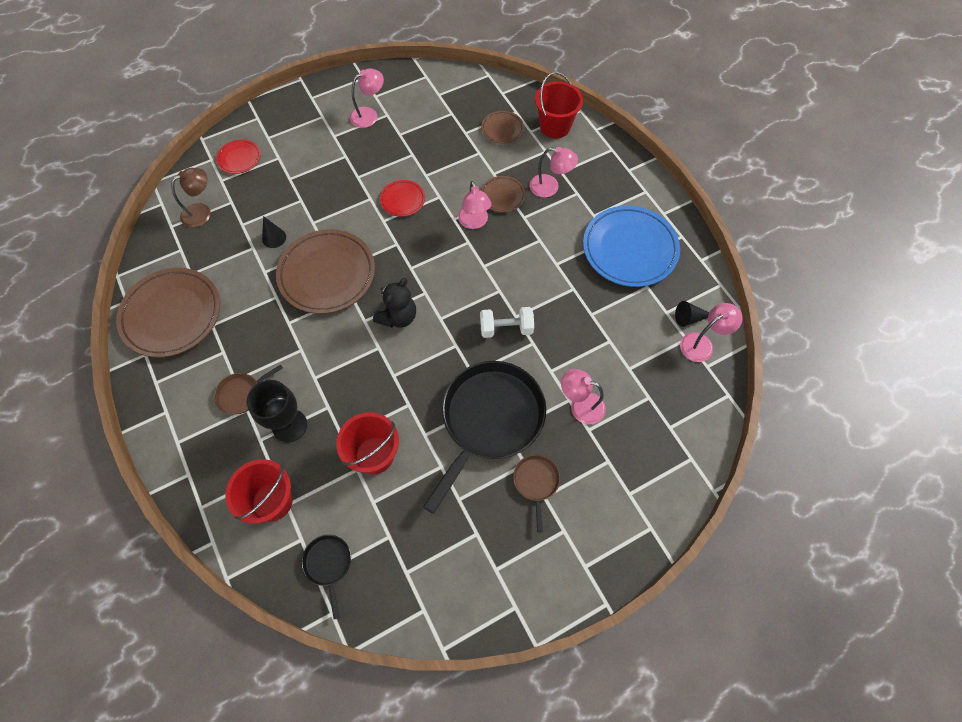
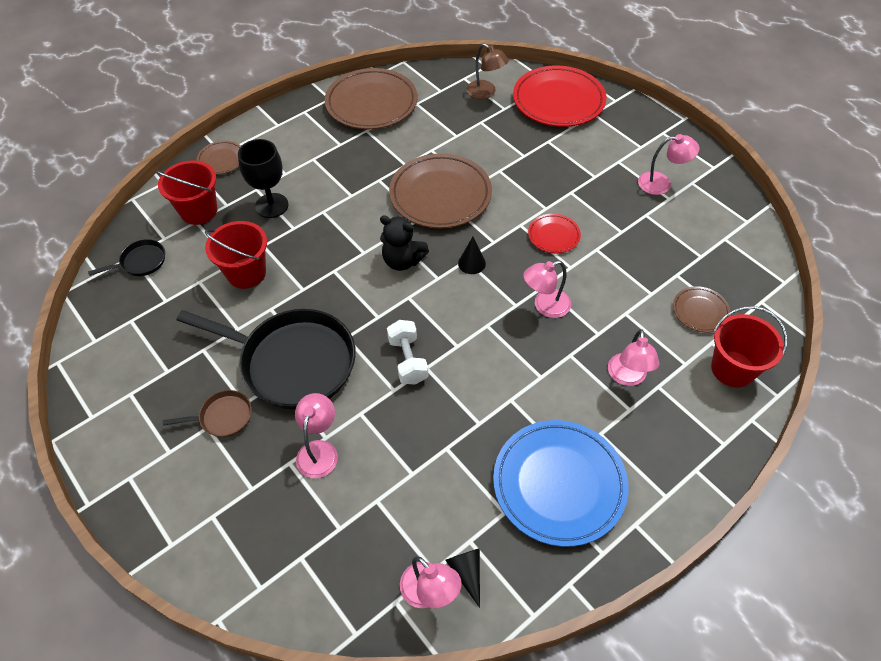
camera: 80 degrees right, 10 degrees down
(239, 158) = (558, 101): red plate -> red plate, size x2.04
(242, 394) = (300, 166): brown pan -> none
(274, 238) = (472, 147): black cone -> black cone (471, 263)
(369, 115) = (661, 183): pink lamp -> pink lamp turned 45 degrees counterclockwise
(502, 196) = (594, 328): brown plate -> brown plate (221, 160)

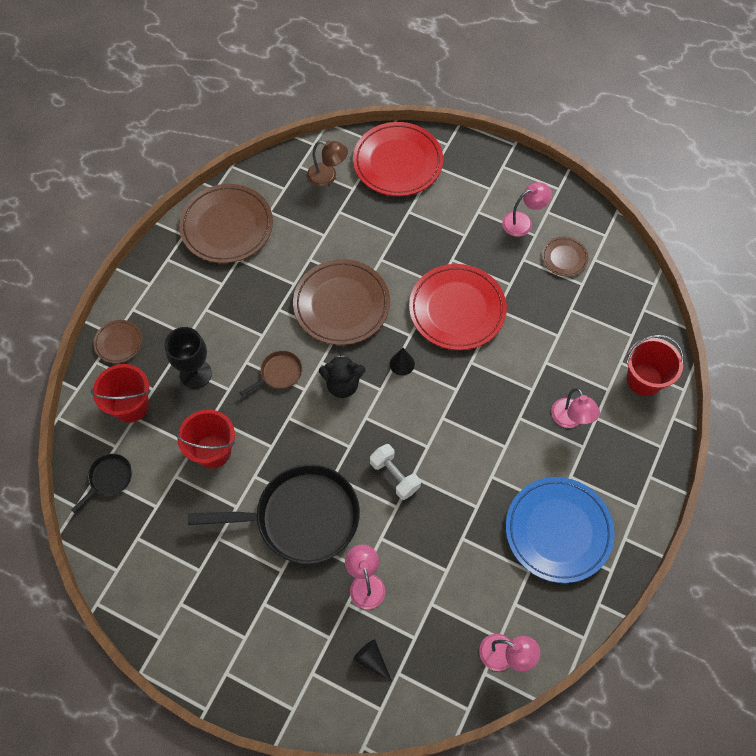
camera: 25 degrees left, 10 degrees up
(223, 417) = (271, 589): brown pan -> brown pan (279, 373)
(467, 573) = (524, 629): black cone -> black cone (372, 660)
(545, 306) = (480, 381): pink lamp -> none
(553, 235) = (457, 309): red plate -> red plate, size x2.04
(700, 311) = (601, 337): brown plate -> brown plate (564, 258)

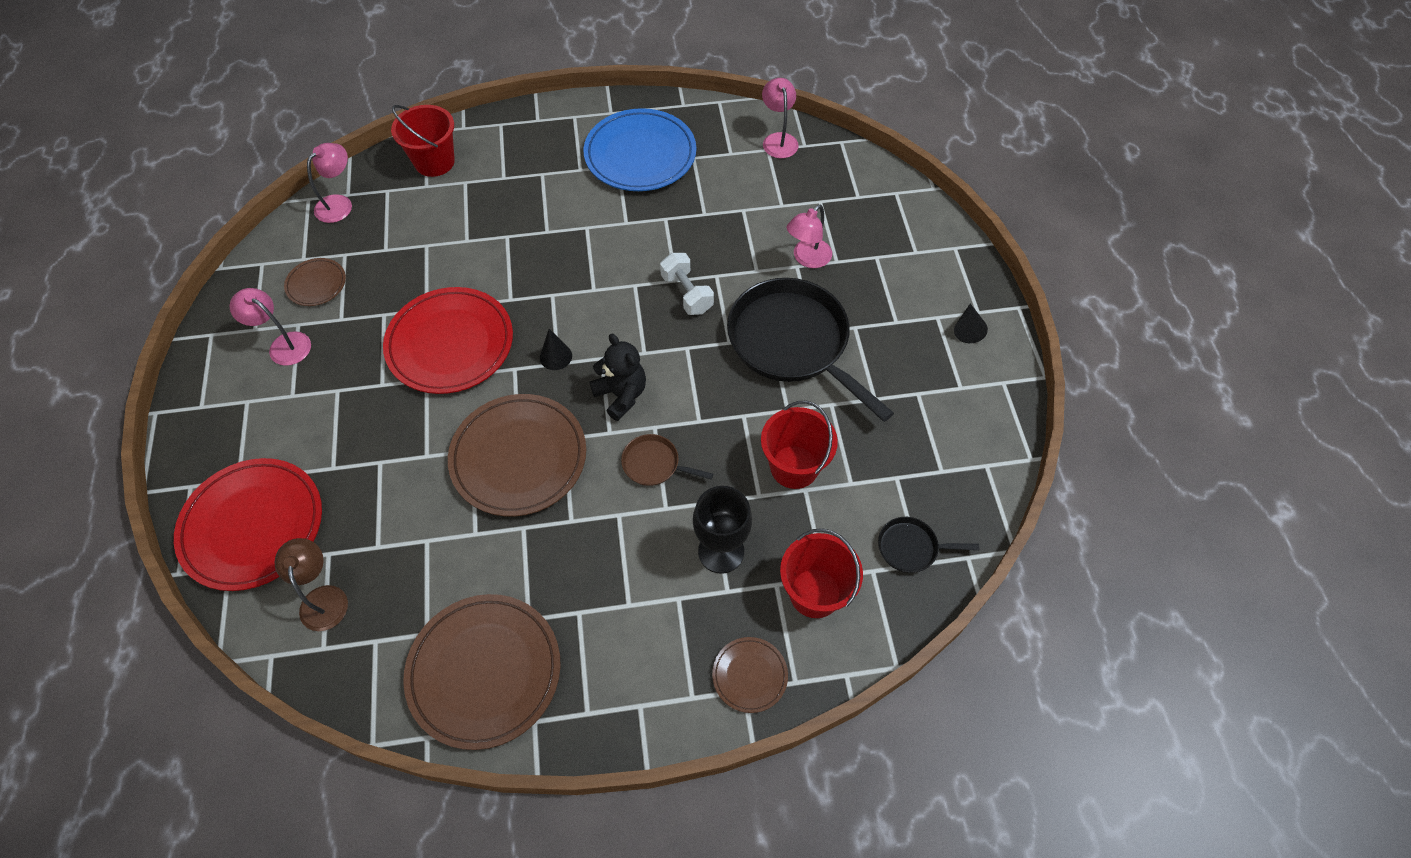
camera: 125 degrees left, 5 degrees down
(372, 660) = (865, 219): black cone -> black cone (967, 328)
(394, 476) = (687, 293): white dumbbell -> white dumbbell turned 45 degrees counterclockwise
(570, 419) = (519, 194): pink lamp -> pink lamp (339, 203)

